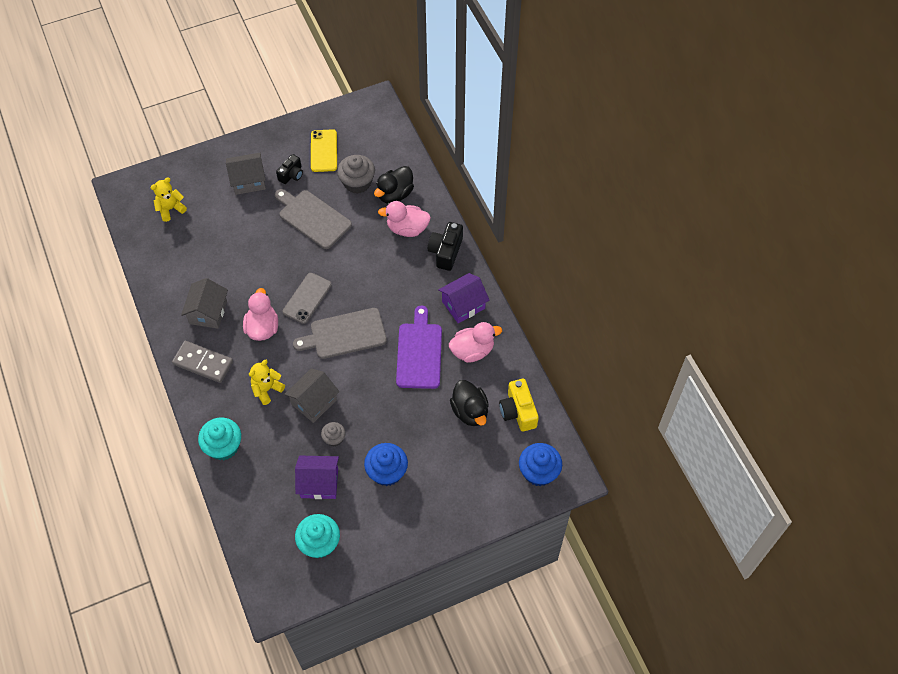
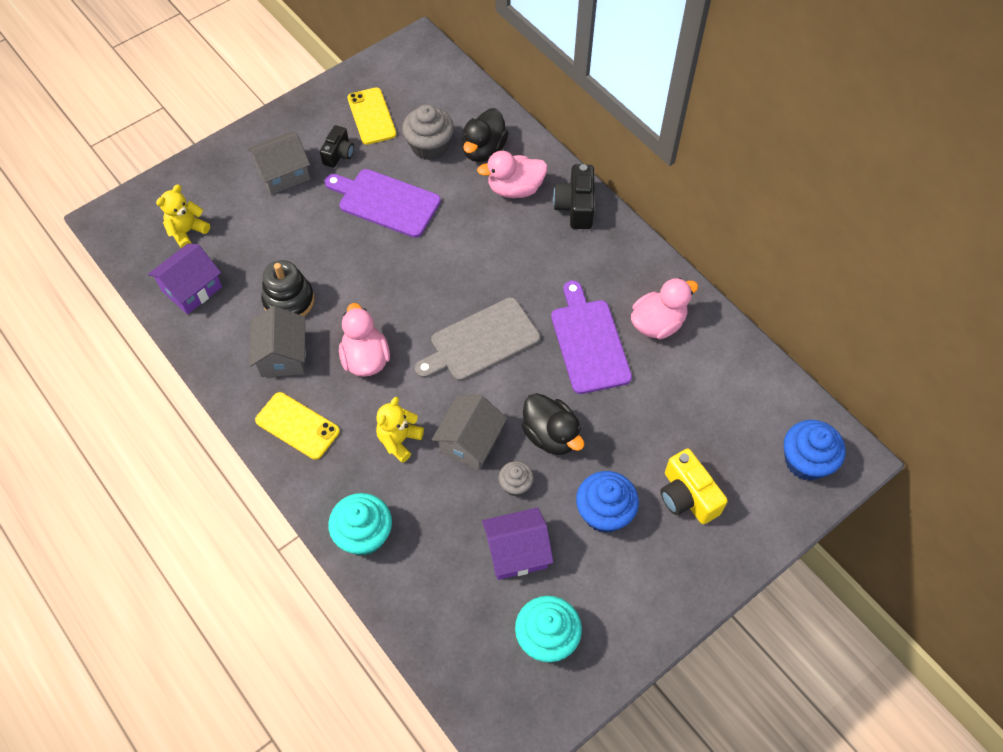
camera: 15 degrees left, 0 degrees up
(203, 363) = (297, 426): grey domino -> yellow phone
(224, 274) = (289, 300): none -> black stacking toy
(307, 298) = (413, 306): grey phone -> none
(313, 218) = (386, 202): grey cutting board -> purple cutting board
(463, 305) = (623, 268): purple house -> purple house (191, 289)
(470, 411) = (685, 403): black duck -> black duck (551, 435)
(518, 411) = (747, 388): yellow camera -> yellow camera (687, 496)

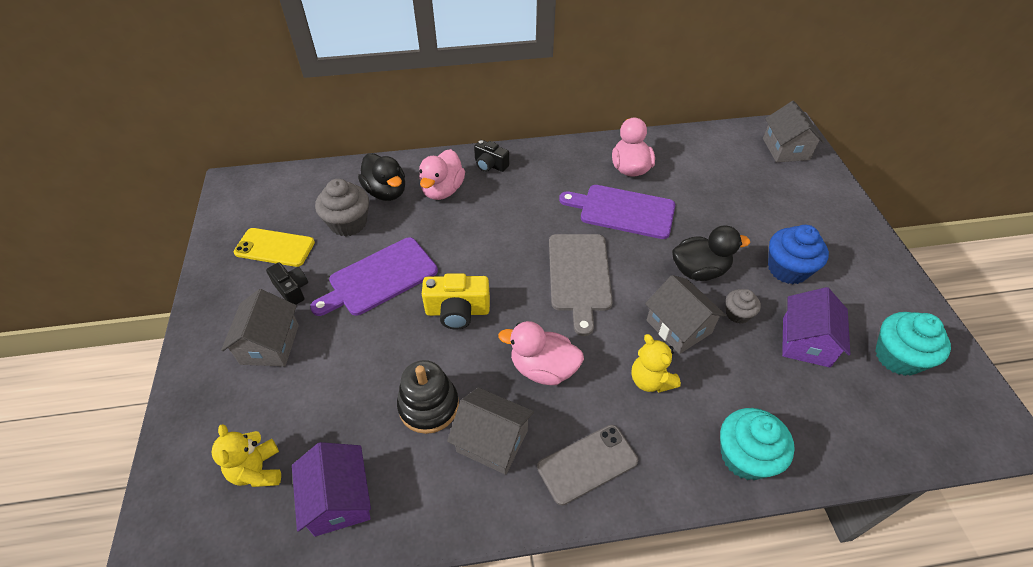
camera: 60 degrees left, 10 degrees down
(297, 426) = (587, 464): yellow phone -> grey phone
(575, 207) = (490, 165): black camera -> black camera, size x0.67
(687, 496) = (791, 217): yellow camera -> yellow camera (457, 311)
(806, 461) = (785, 149): blue cupcake -> grey house

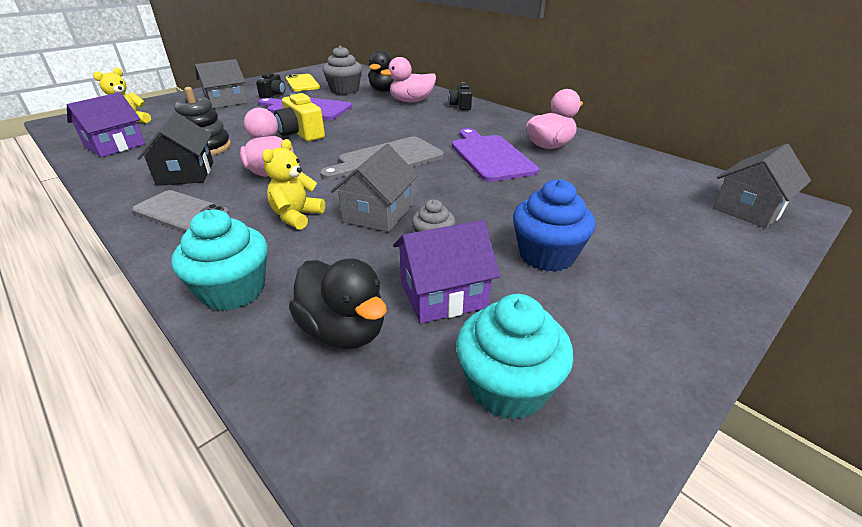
camera: 55 degrees right, 15 degrees down
(492, 441) = (186, 173): grey house -> black house
(699, 270) = (467, 206): black duck -> black duck (343, 331)

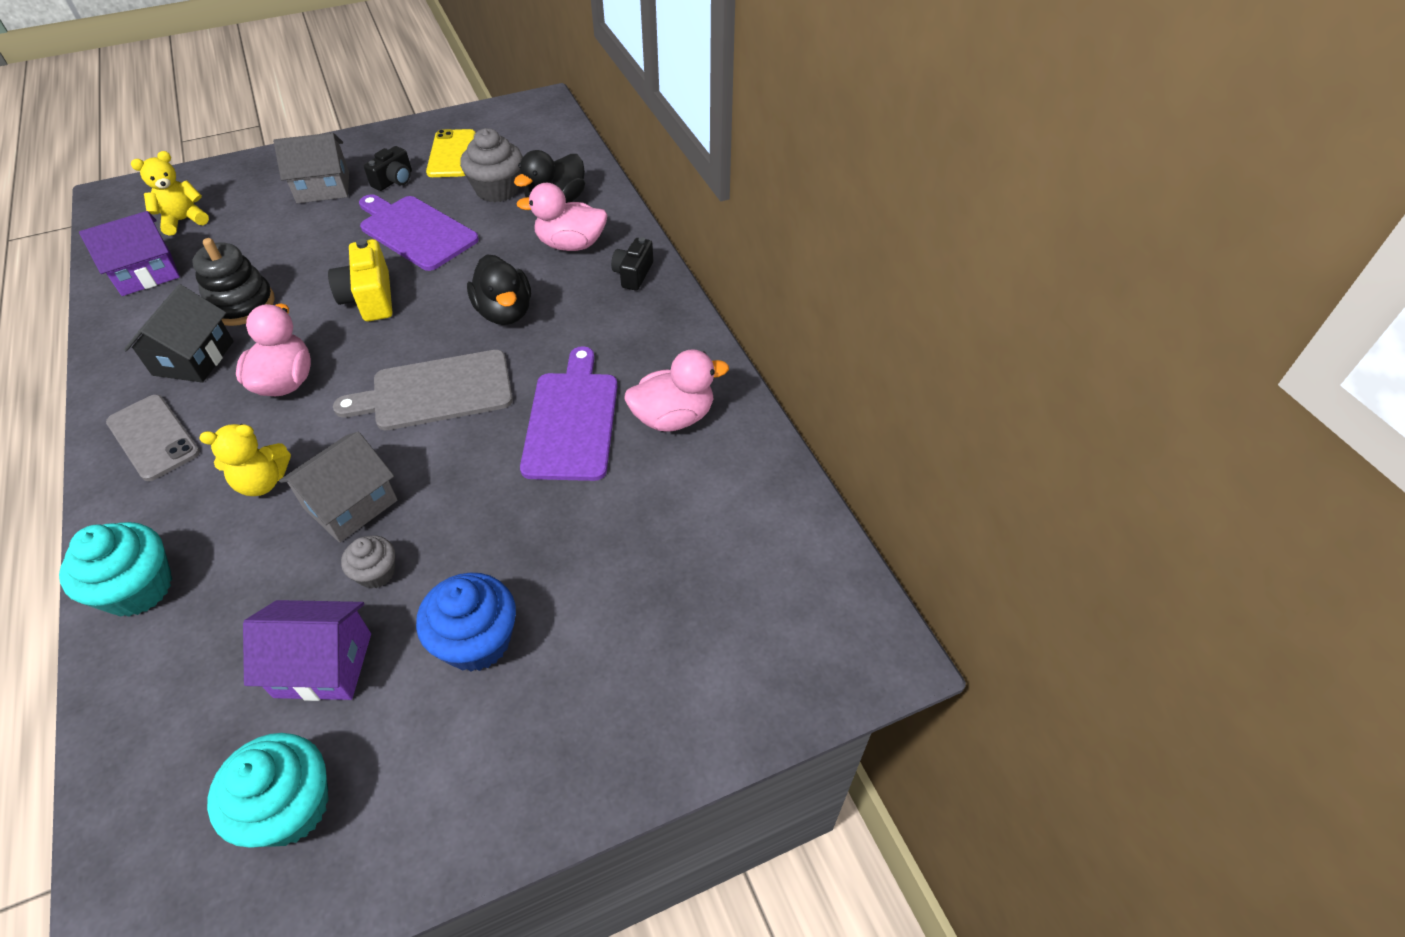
camera: 20 degrees right, 15 degrees up
(296, 216) = (263, 482): yellow teddy bear -> yellow teddy bear turned 150 degrees counterclockwise
(343, 331) = (200, 682): black duck -> black duck (505, 312)
(749, 209) = (809, 641): grey house -> none

